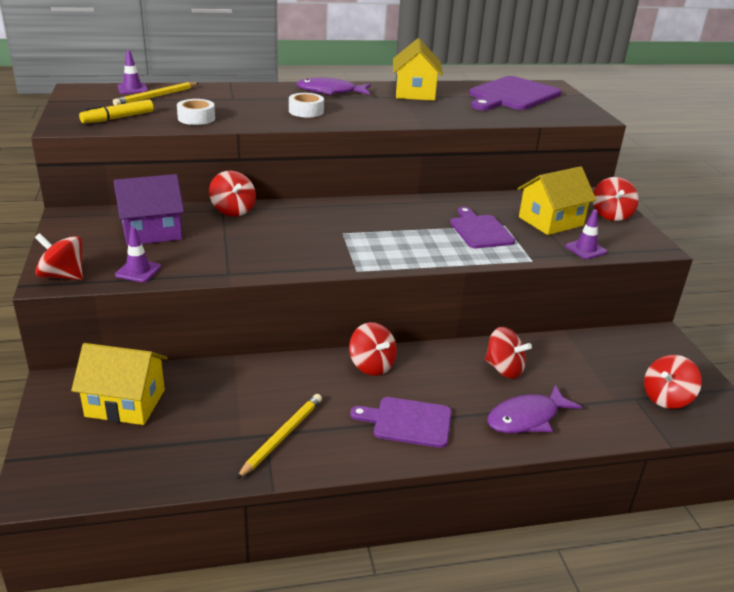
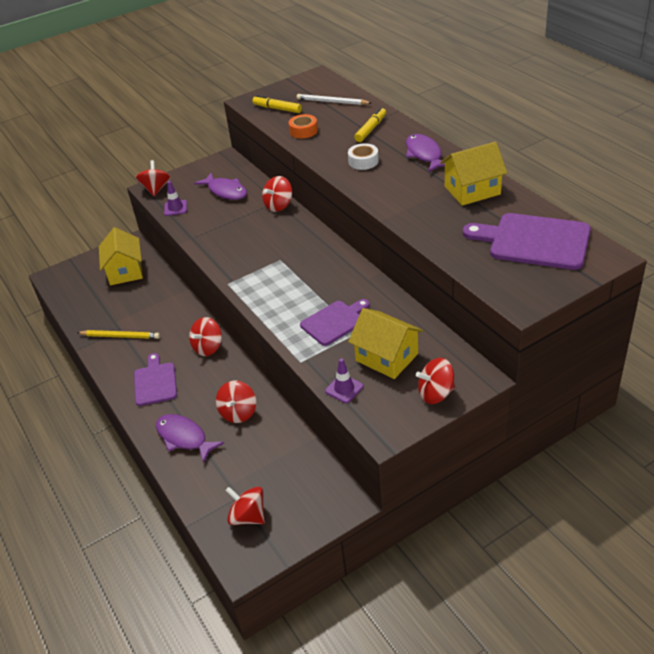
camera: 75 degrees right, 10 degrees up
(132, 89) = (338, 89): purple traffic cone -> none
(152, 232) = (226, 191): purple house -> purple fish
(157, 96) = (332, 102): yellow pencil -> white pencil
(196, 118) = (303, 131): white tape -> orange tape
(247, 96) = (371, 129): none -> yellow marker

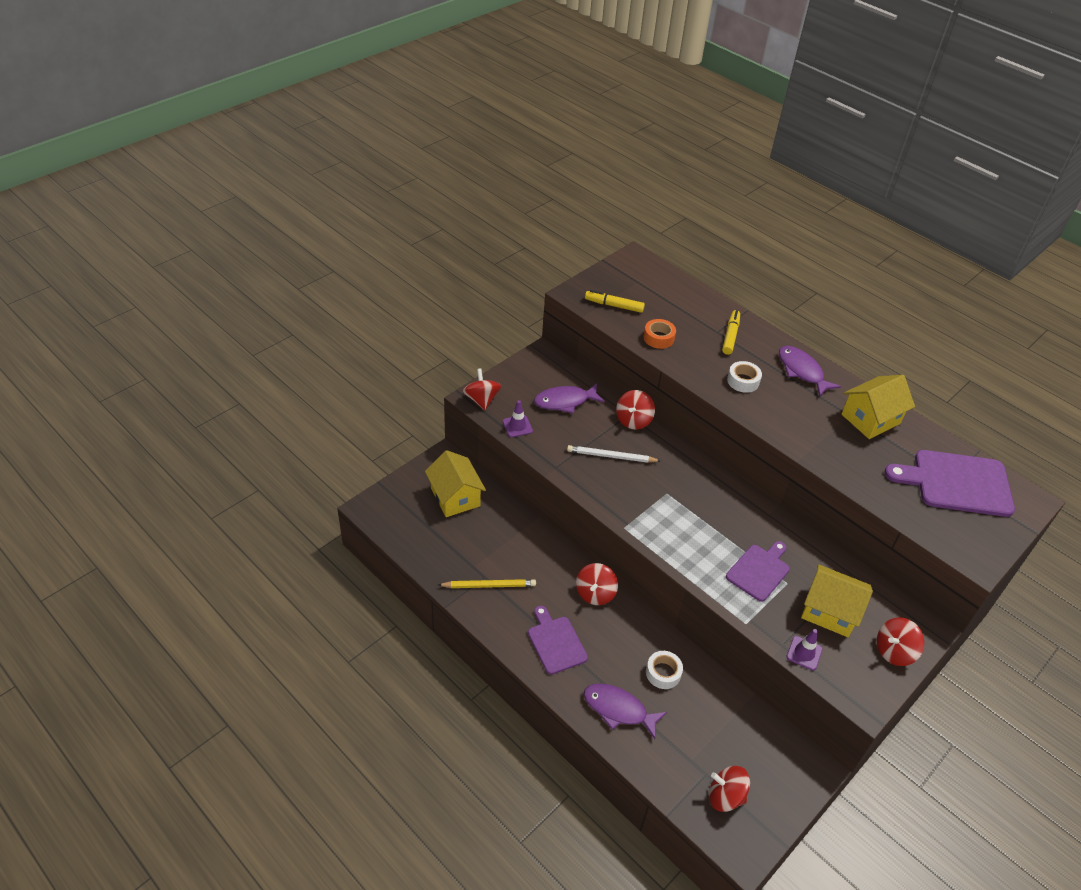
camera: 20 degrees left, 5 degrees up
(226, 191) = (565, 401): purple fish -> purple fish turned 135 degrees clockwise
(238, 412) = (663, 673): red spinning top -> white tape
(332, 102) = (671, 296): white pencil -> white pencil (611, 456)

